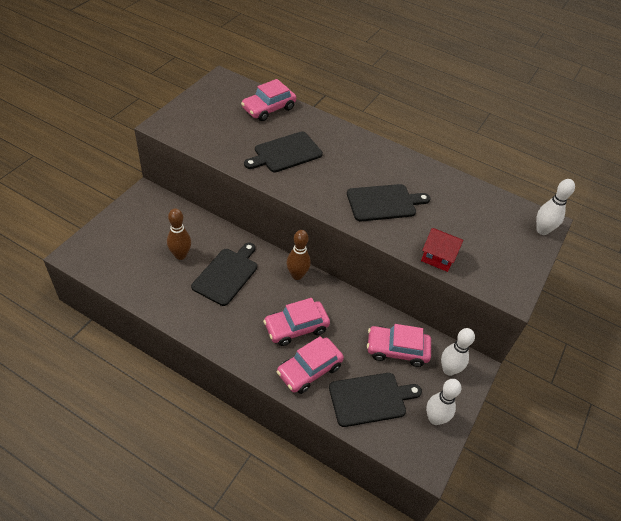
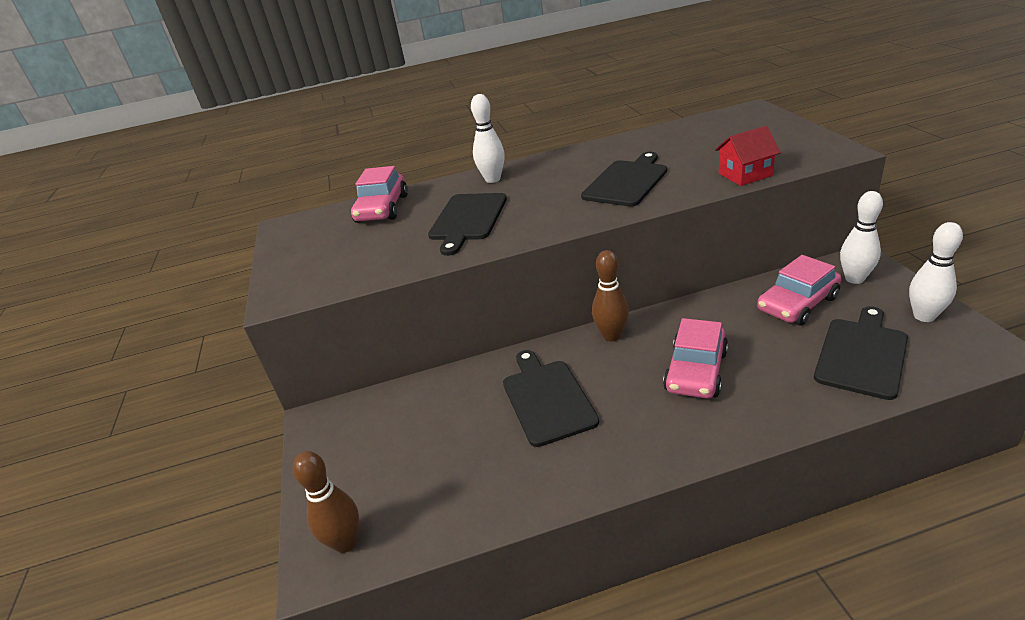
camera: 35 degrees left, 15 degrees down
(180, 255) = (464, 431): brown bowling pin -> brown bowling pin (345, 542)
(309, 370) = (777, 388): pink car -> none
(542, 230) = (761, 114): white bowling pin -> white bowling pin (493, 179)

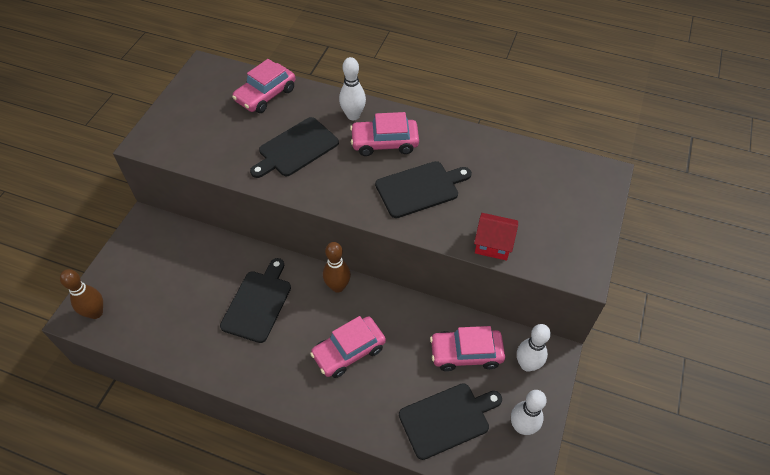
camera: 30 degrees right, 20 degrees up
(549, 177) = (384, 143): none -> pink car

